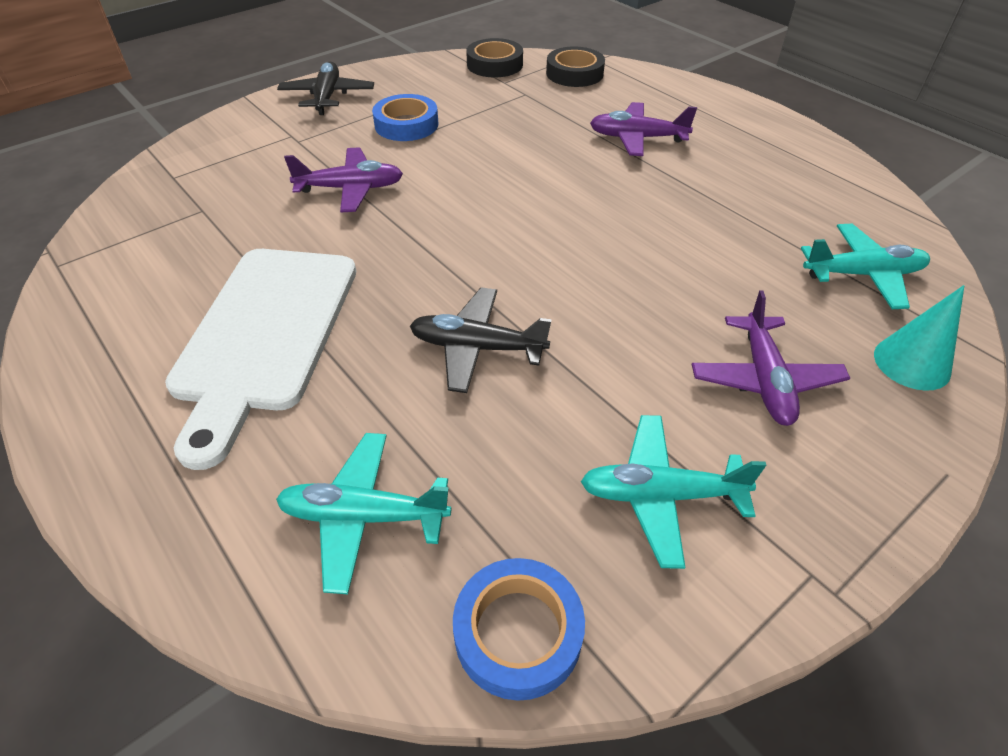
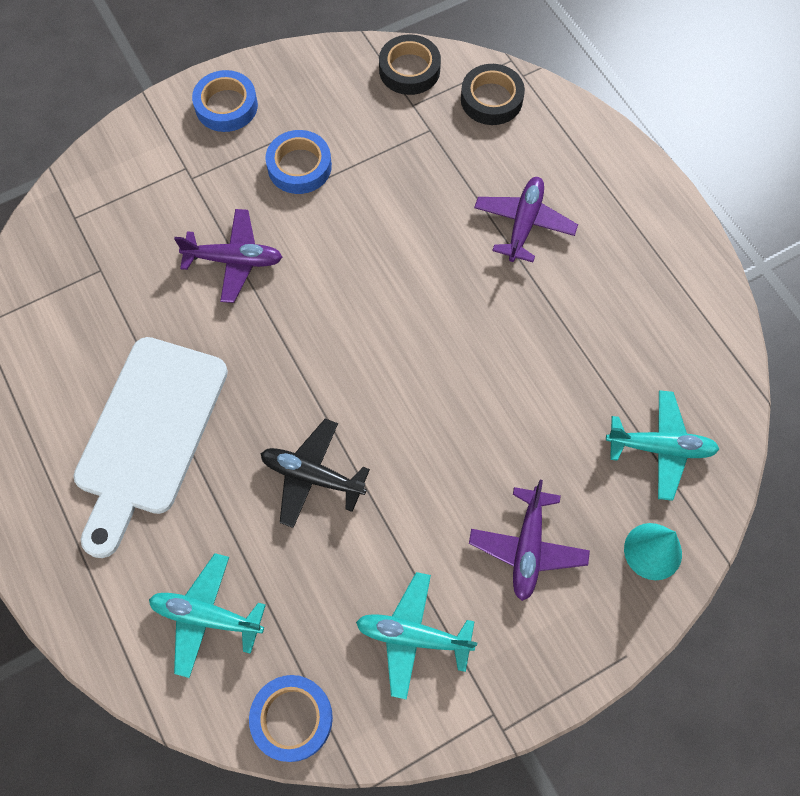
camera: 10 degrees right, 20 degrees up
(327, 97) = (226, 106): black plane -> blue tape
(637, 138) = (524, 224): purple plane -> purple plane turned 90 degrees clockwise

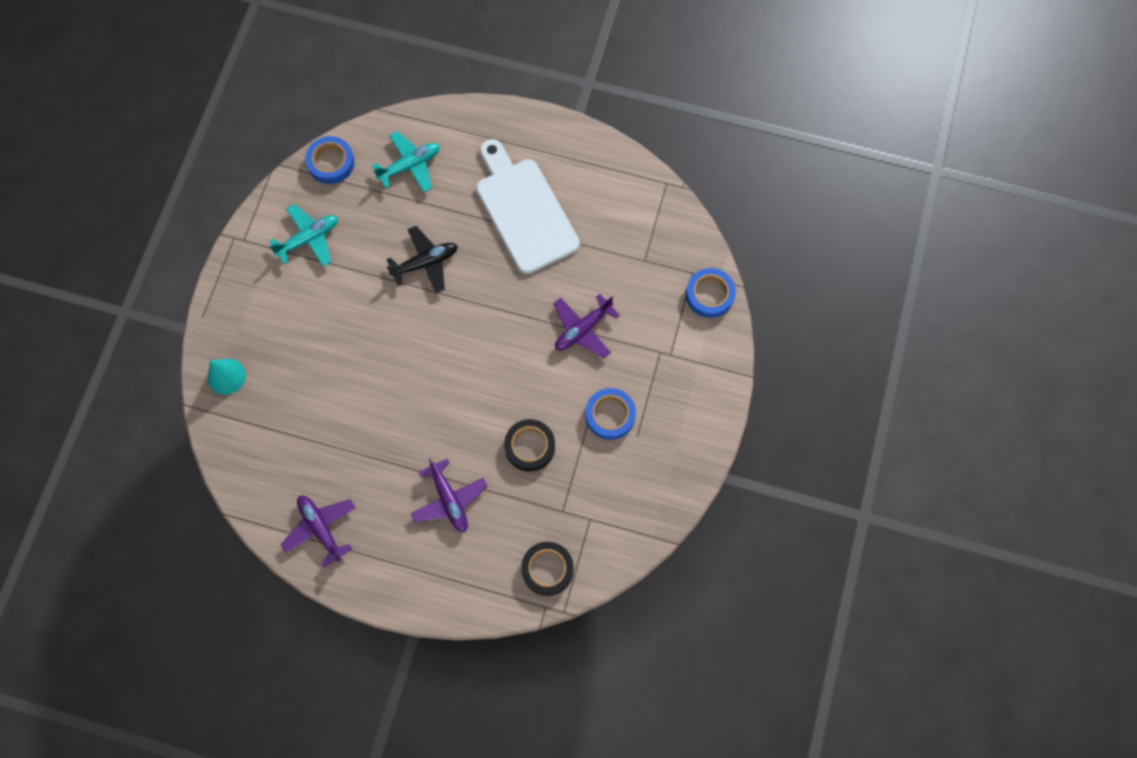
camera: 135 degrees right, 5 degrees up
(226, 106) = (694, 413): blue tape -> blue tape (709, 295)
(409, 70) = (617, 542): black tape -> black tape (530, 446)
(527, 547) = (290, 323): purple plane -> purple plane (321, 528)
(660, 448) = (263, 433): turquoise plane -> none

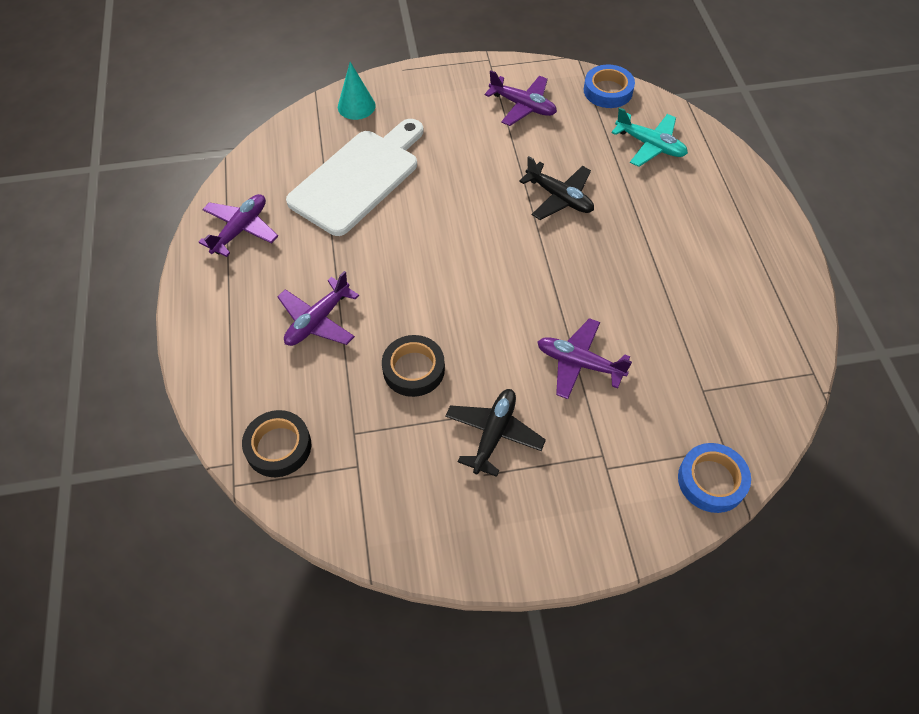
camera: 65 degrees right, 15 degrees down
(308, 239) = (523, 106): turquoise plane -> purple plane
(524, 211) = (675, 254): white cutting board -> white cutting board (358, 178)
(610, 415) = (494, 434): blue tape -> black plane

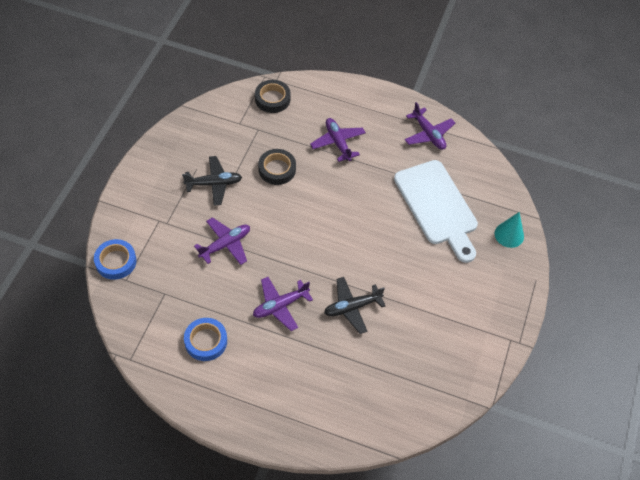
camera: 115 degrees right, 0 degrees up
(494, 434) = (214, 184): black plane -> black plane turned 60 degrees counterclockwise
(523, 106) = (453, 336): purple plane -> purple plane (280, 306)
(608, 91) = (438, 405): blue tape -> blue tape (206, 341)
(650, 145) = (365, 396): turquoise plane -> none

